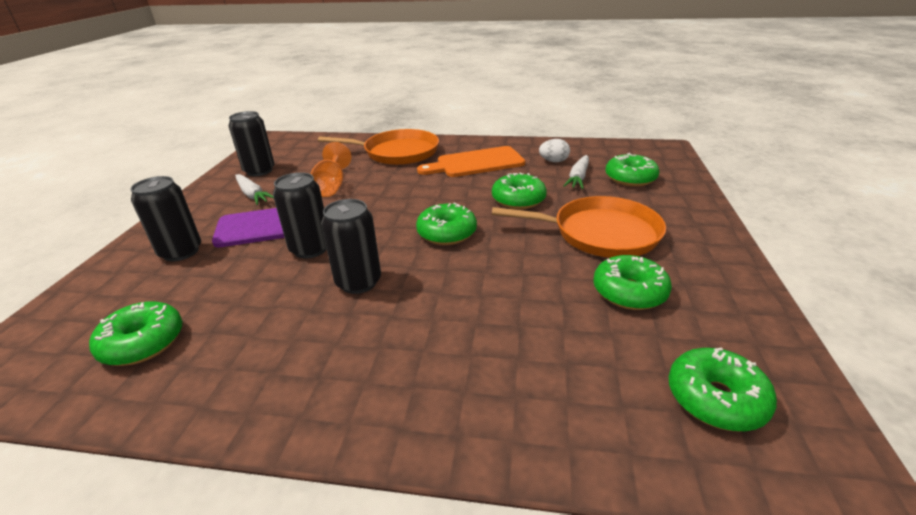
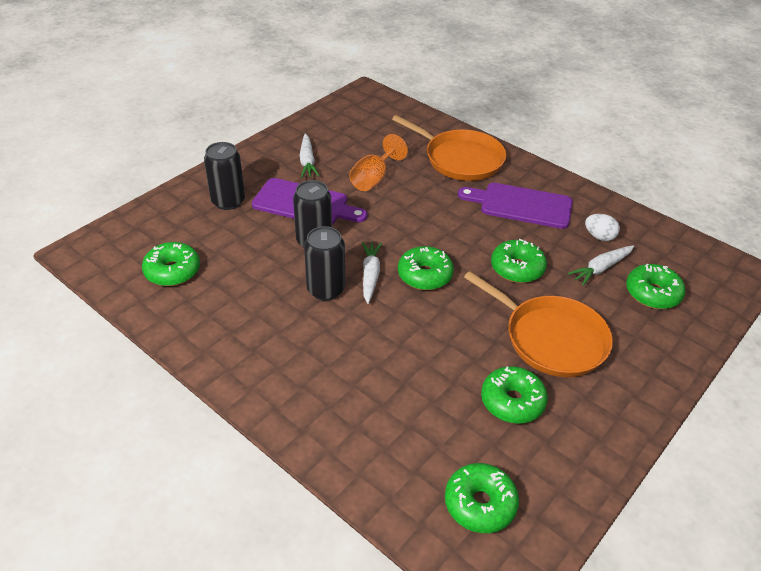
camera: 30 degrees right, 10 degrees up
(259, 171) = (329, 133): black can -> none
(395, 253) = (370, 275): none -> white carrot
(476, 163) = (521, 205): orange cutting board -> purple cutting board

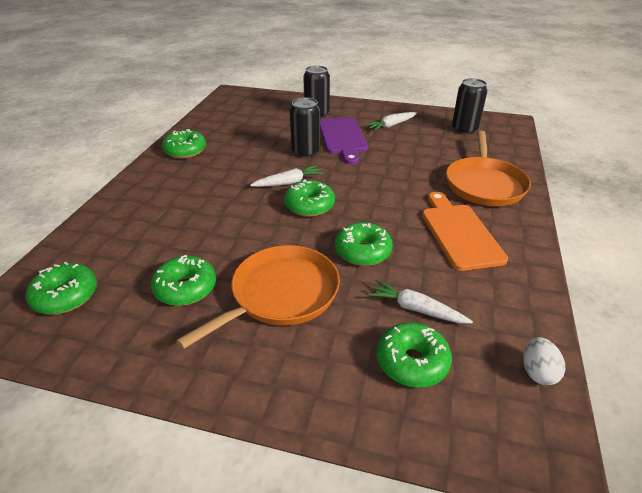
camera: 65 degrees right, 5 degrees down
(172, 271) = (235, 119): green donut -> green donut (185, 151)
(326, 289) = (259, 170): black can -> black can (464, 129)
(373, 179) = (404, 154): orange goblet -> none
(521, 205) = (459, 233): purple cutting board -> orange cutting board
(550, 338) = (280, 294): orange pan -> orange pan turned 150 degrees counterclockwise
(599, 236) = (469, 297): white egg -> white egg (537, 372)

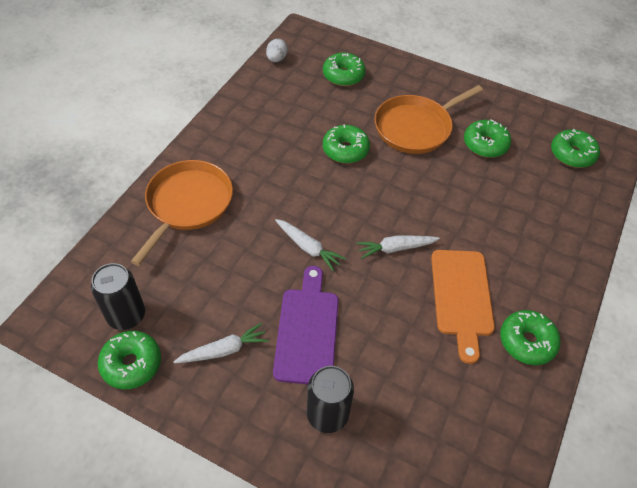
camera: 170 degrees left, 15 degrees up
(305, 152) = (366, 305): black can -> none
(309, 206) = (379, 209): green donut -> green donut (131, 364)
(416, 309) = (326, 101): white carrot -> white carrot (308, 247)
(459, 233) = (256, 152): orange cutting board -> orange cutting board (461, 297)

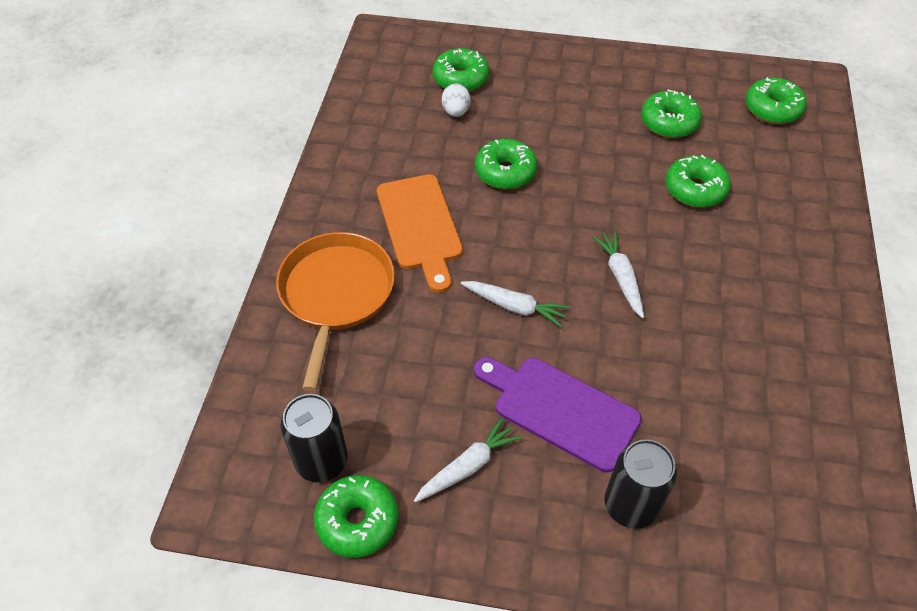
camera: 15 degrees left, 0 degrees up
(276, 59) = (366, 78): white egg -> white egg (456, 112)
(307, 330) = (560, 410): purple cutting board -> purple cutting board turned 45 degrees counterclockwise
(395, 248) = (620, 277): white carrot -> white carrot turned 105 degrees clockwise
(416, 127) = (578, 122): orange pan -> none
(461, 297) = (723, 314): orange cutting board -> orange cutting board (420, 226)
(527, 342) = (819, 345): green donut -> green donut (695, 189)

